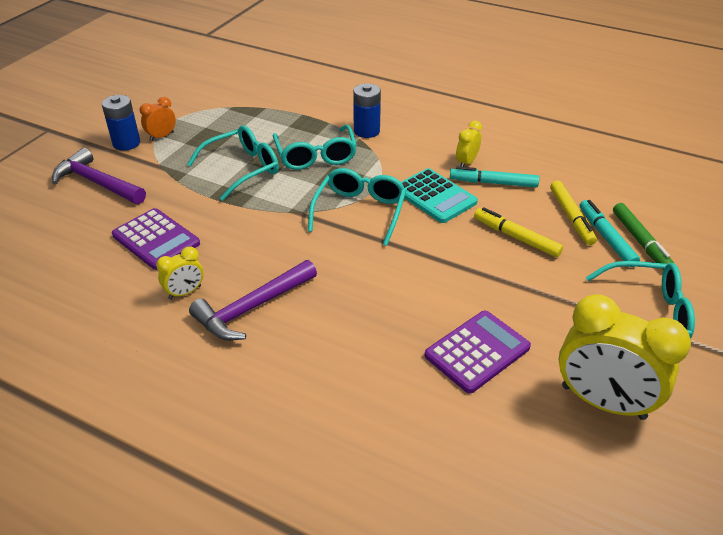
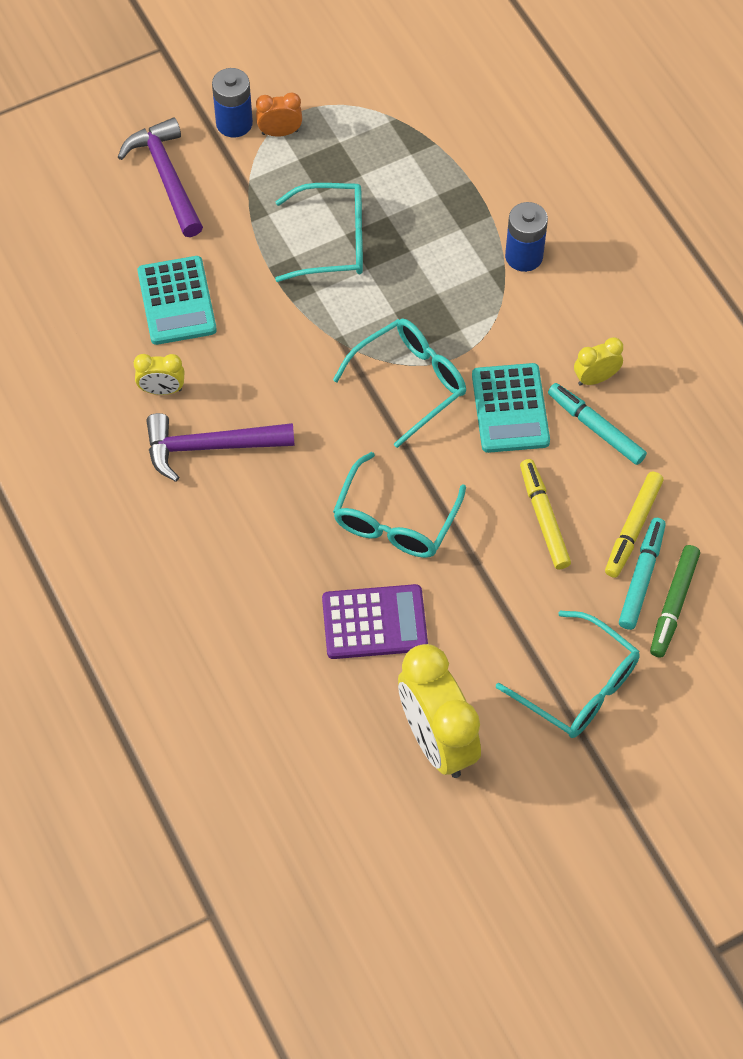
camera: 35 degrees right, 20 degrees up
(156, 240) = (176, 301): purple calculator -> turquoise calculator
(316, 156) = (429, 267): turquoise glasses -> turquoise glasses (395, 521)

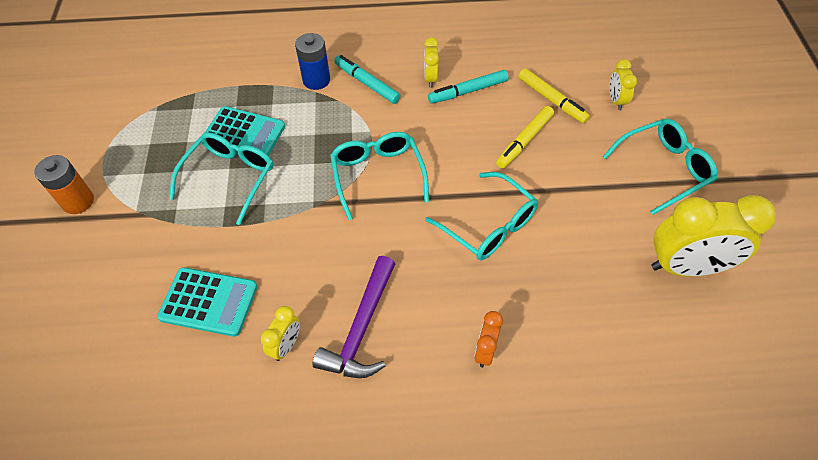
camera: 65 degrees left, 5 degrees down
(166, 177) = (87, 266): purple hammer -> none
(234, 123) = (78, 201): blue battery -> orange battery
(280, 132) = (111, 176): orange clock -> orange clock (485, 351)
(374, 623) = (572, 270): purple calculator -> none
(510, 409) = (430, 128): turquoise calculator -> turquoise calculator (243, 134)
(544, 518) = (524, 141): yellow marker -> yellow marker turned 60 degrees counterclockwise
(641, 577) = (590, 108): turquoise marker -> turquoise marker (367, 83)
(673, 604) = (616, 101): green marker -> yellow clock

